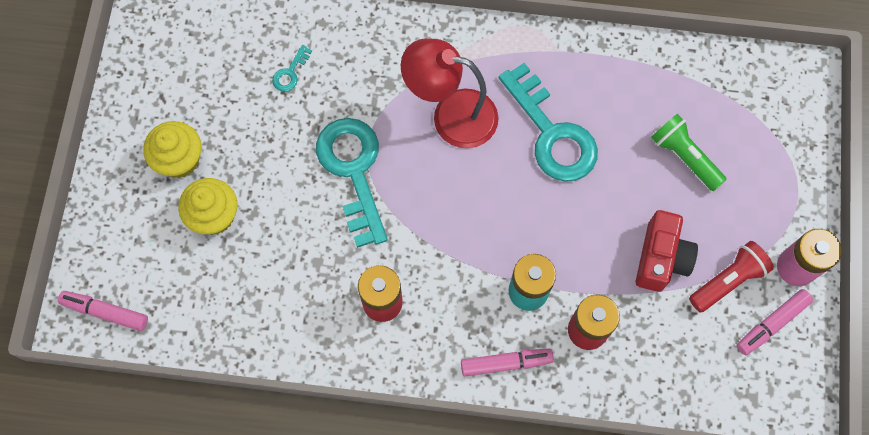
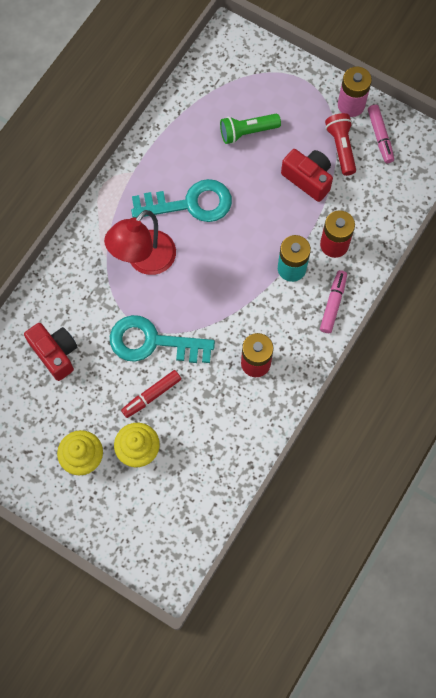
camera: 65 degrees left, 0 degrees up
(105, 312) = (173, 554): pink marker -> none
(287, 200) = (151, 395): none -> red marker
(290, 73) = (55, 353): turquoise key -> red camera

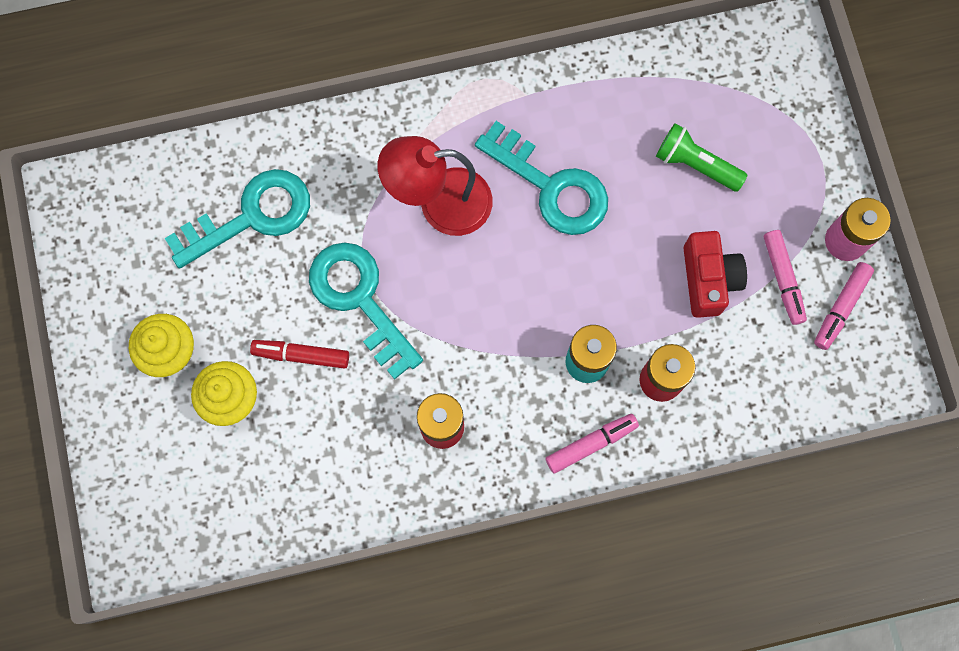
camera: 45 degrees right, 5 degrees up
(55, 353) = (251, 216): red camera -> turquoise key
(341, 147) = (783, 279): red flashlight -> pink marker

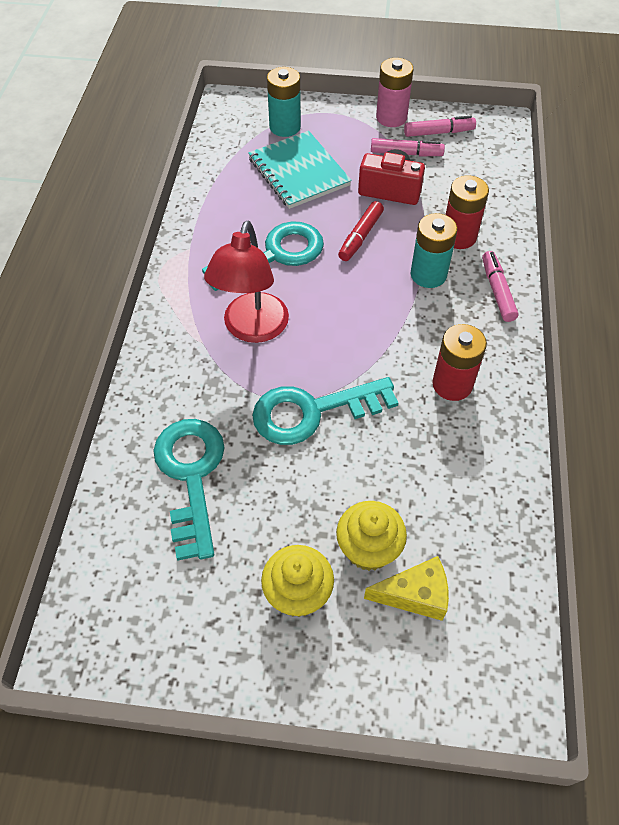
camera: 70 degrees left, 20 degrees down
(200, 452) = (415, 595): none -> yellow cheese
(301, 355) = (347, 473): red marker -> red marker (360, 236)
(696, 164) = (299, 172): green flashlight -> turquoise notebook
(771, 118) = (285, 127): none -> turquoise battery
(841, 307) = (438, 132): pink marker -> pink marker turned 60 degrees counterclockwise

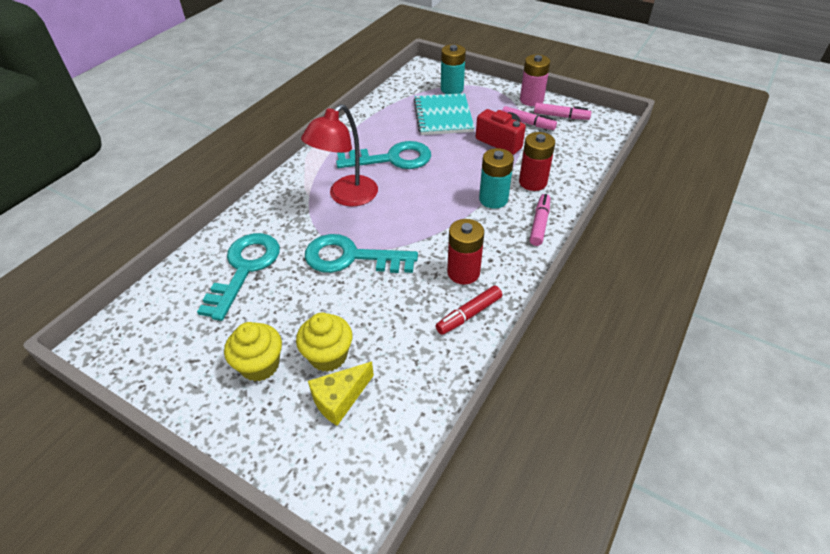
camera: 25 degrees right, 10 degrees down
(360, 236) = (459, 163): red marker -> red marker (469, 314)
(415, 595) = (339, 399): yellow cheese -> yellow cheese turned 120 degrees clockwise

